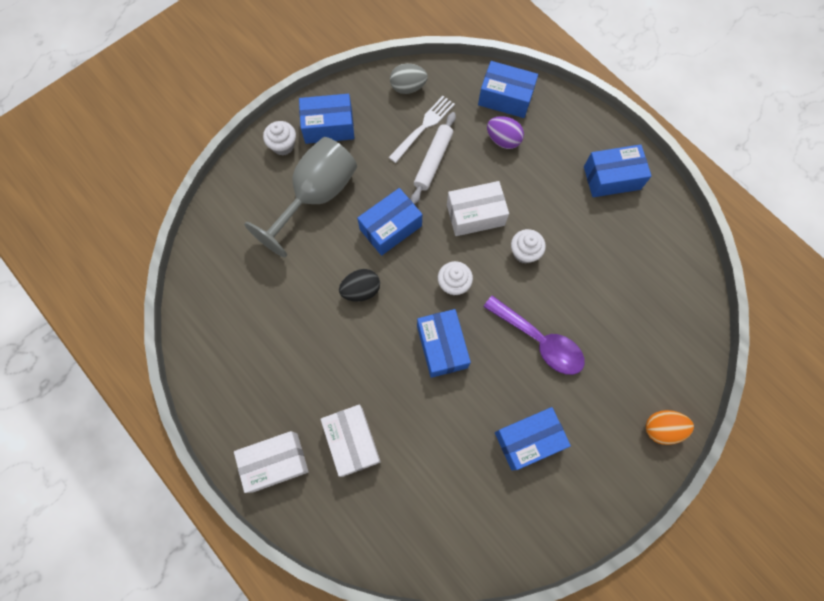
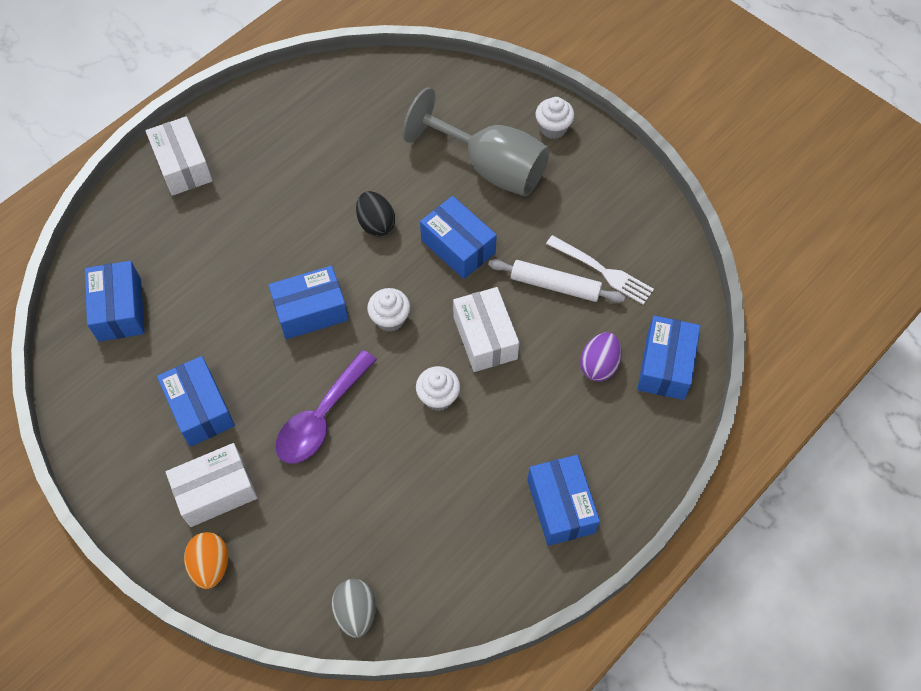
camera: 85 degrees right, 10 degrees down
(328, 126) = (586, 170): blue box -> blue box (120, 309)
(352, 441) = (202, 232): white box -> white box (216, 491)
(408, 87) = (659, 249): grey egg -> grey egg (356, 612)

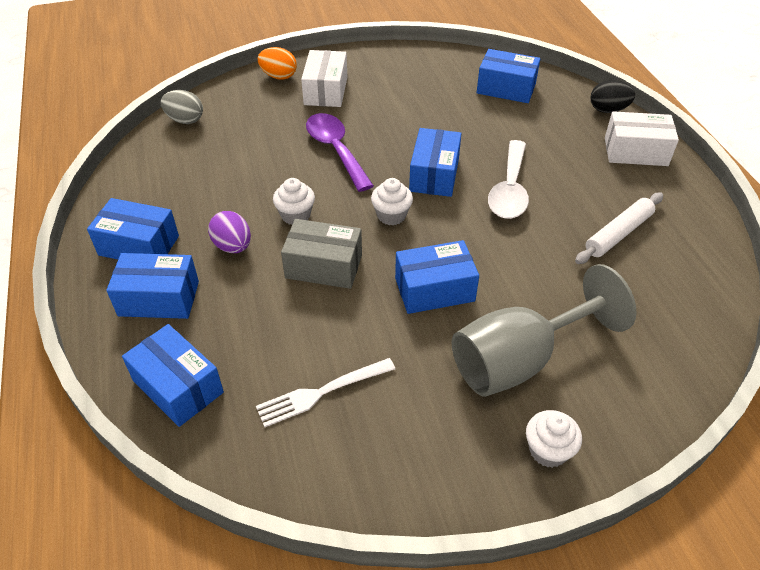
camera: 120 degrees right, 15 degrees down
(200, 408) = (394, 101): blue box -> blue box (159, 298)
(298, 243) = (509, 190): none -> white spoon
(376, 224) = (499, 243): black egg -> black egg (608, 110)
(485, 337) = (324, 266): white box -> grey box
(555, 285) = (336, 343): white rolling pin -> white rolling pin (618, 234)
(599, 365) = (227, 333): purple egg -> purple egg (233, 246)

